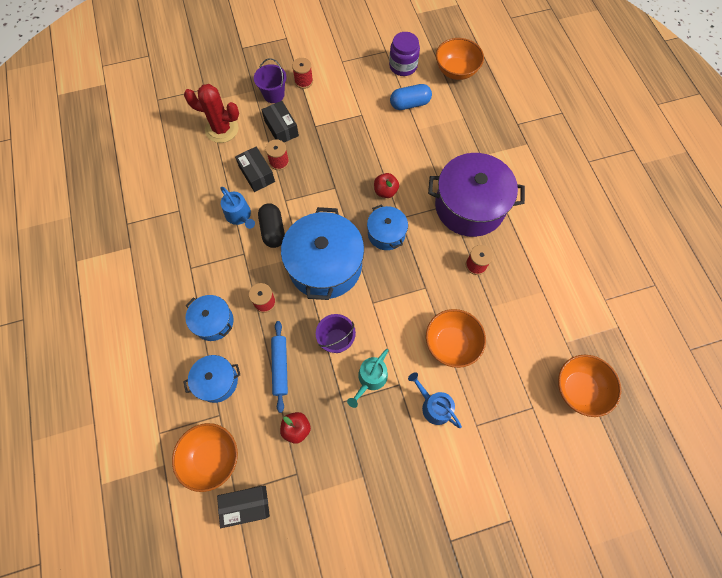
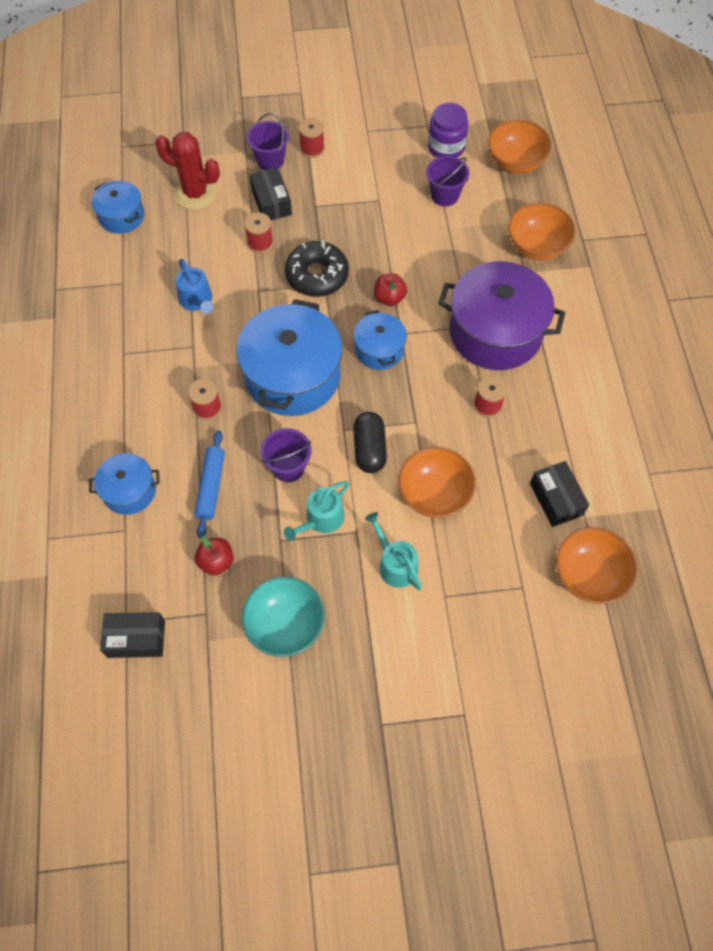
camera: 10 degrees right, 5 degrees down
(212, 457) = (106, 577): orange bowl -> orange bowl (536, 246)
(213, 322) = (139, 421): blue pot -> blue pot (121, 216)
(257, 174) = (229, 254): black box -> black box (556, 499)
(273, 230) = (235, 324): black capsule -> black capsule (369, 449)
(327, 181) = (317, 275): none -> black donut
(360, 472) = (285, 625): none -> turquoise bowl
(410, 104) = (444, 195): blue capsule -> purple bucket
(433, 406) = (395, 564): blue watering can -> turquoise watering can

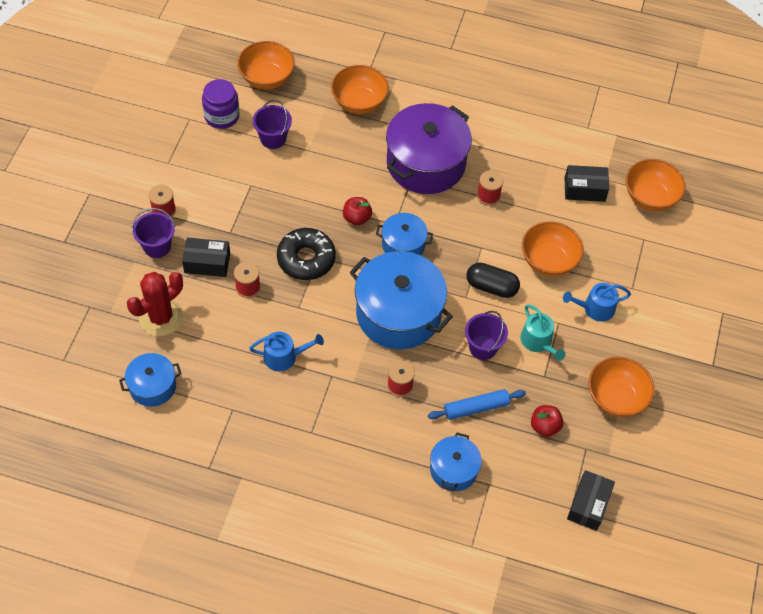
camera: 70 degrees left, 5 degrees down
(211, 486) = (476, 408): blue rolling pin -> blue rolling pin turned 45 degrees counterclockwise
(285, 625) = (616, 398): turquoise bowl -> orange bowl
(395, 564) = (595, 308): turquoise watering can -> blue watering can

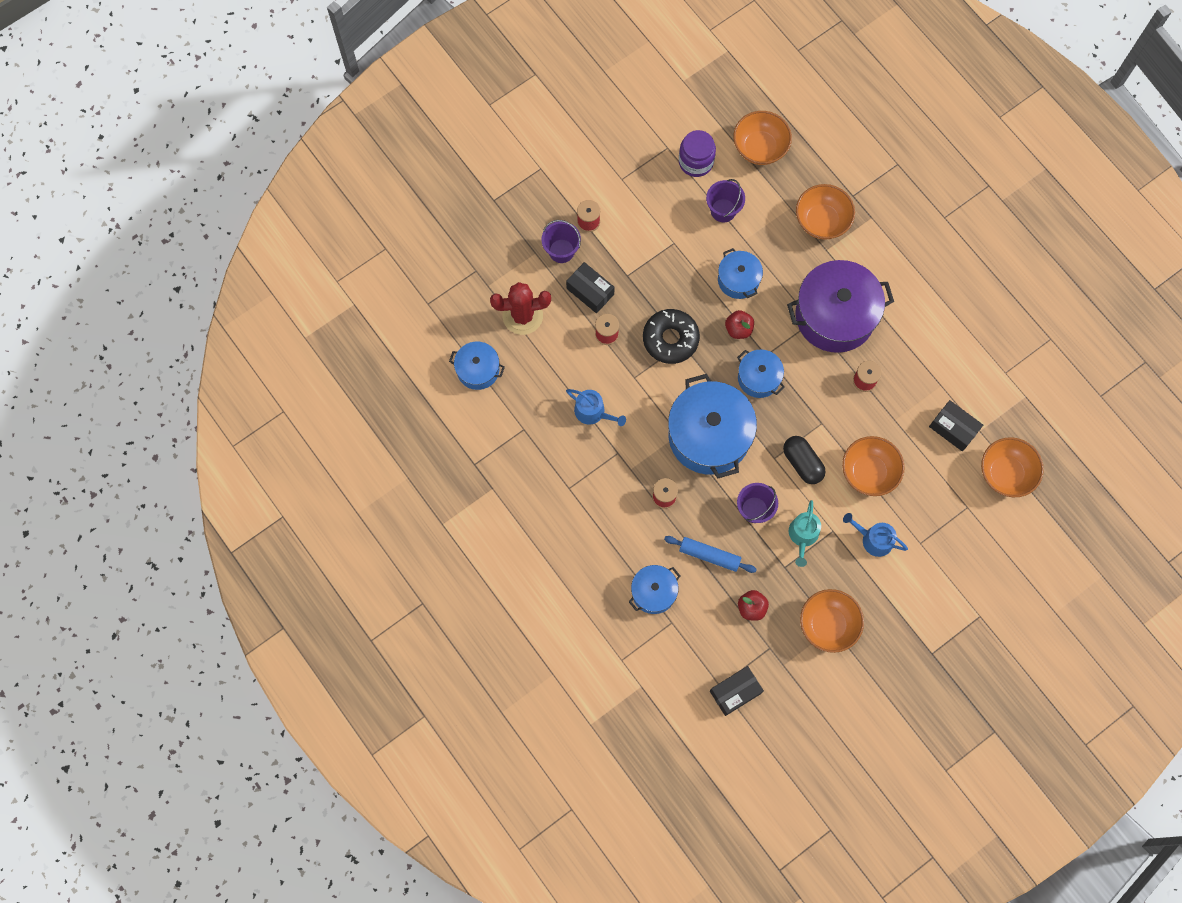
camera: 40 degrees right, 15 degrees up
(327, 182) = (738, 280): none -> blue pot

